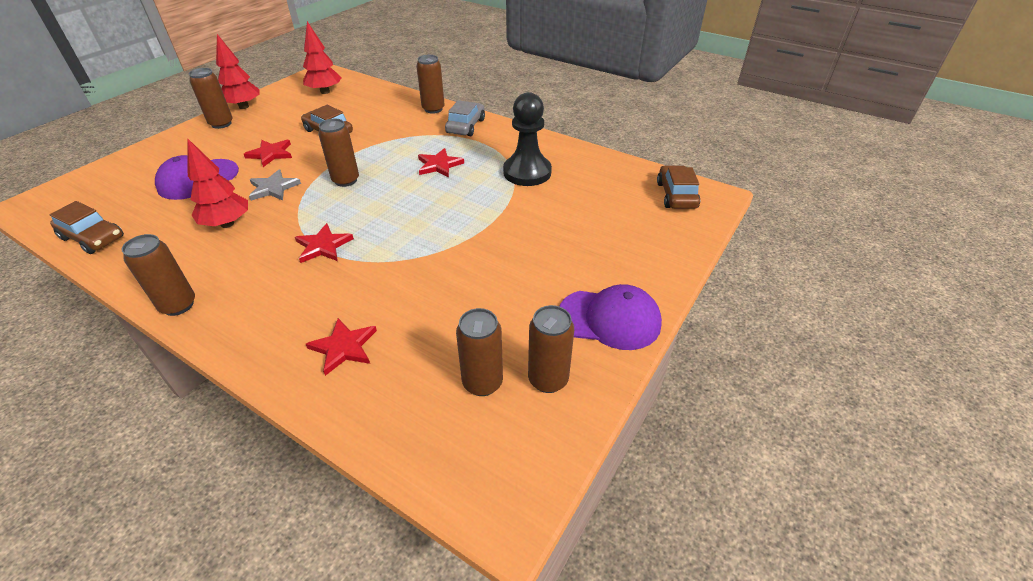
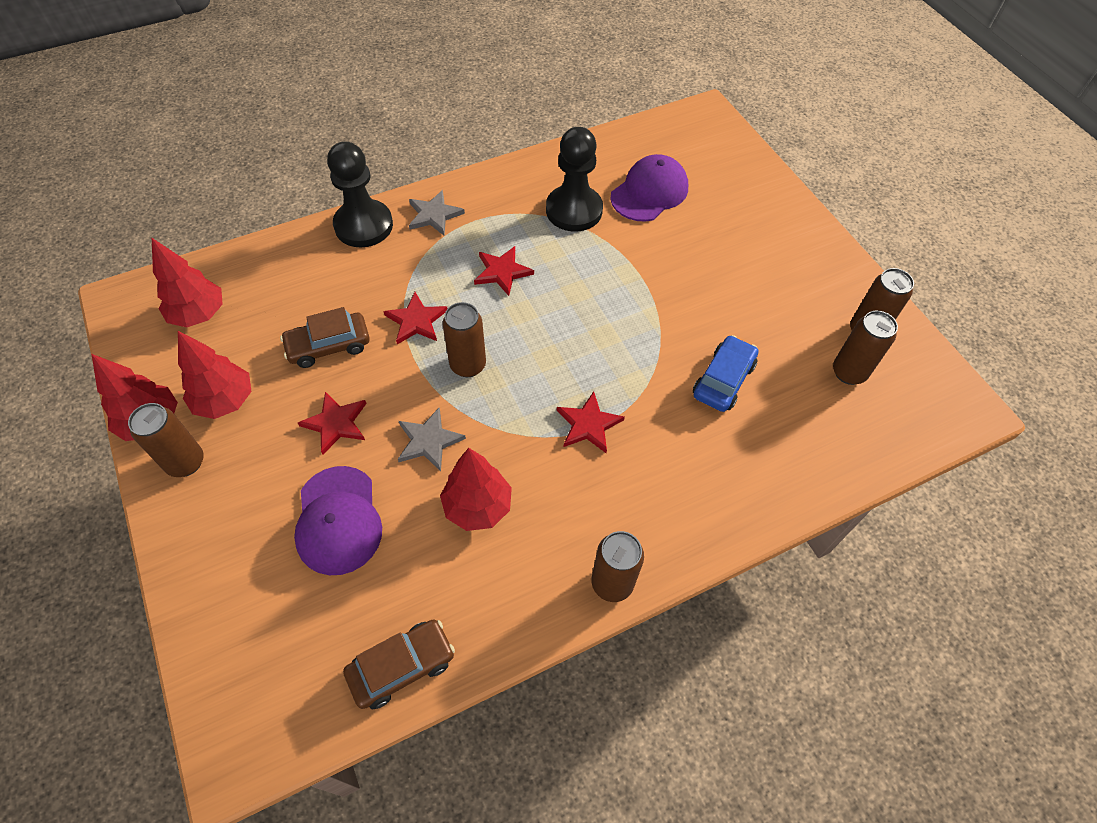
camera: 60 degrees left, 15 degrees up
(269, 119) = (225, 401): none -> red tree
(343, 347) = (758, 453): red star -> red star (416, 321)
(413, 300) = (723, 380): none -> blue car
(433, 109) = (363, 225): brown can -> black pawn
(465, 126) = (434, 215): grey car -> grey star
(609, 319) = (820, 262): purple cap -> purple cap (649, 192)
(676, 195) = (689, 134): brown car -> none

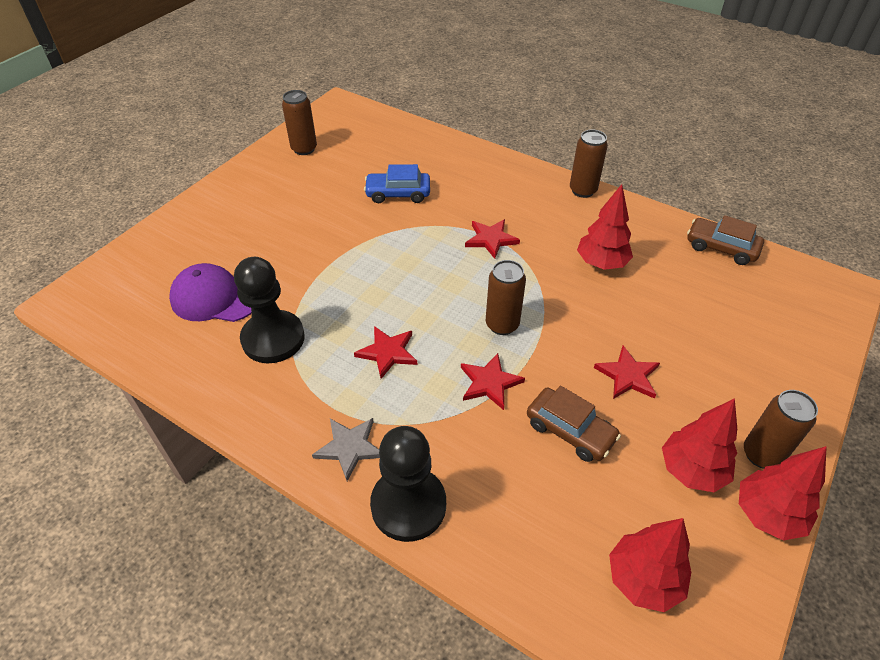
camera: 120 degrees left, 10 degrees down
(338, 520) = (687, 326): purple cap -> none
(429, 441) = (584, 312): grey star -> none
(849, 372) = (346, 147): brown can -> none

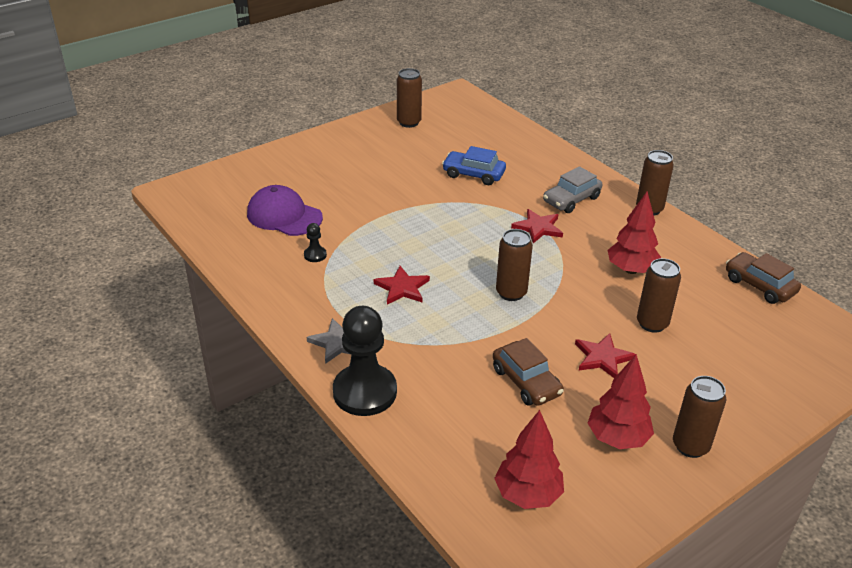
camera: 20 degrees right, 10 degrees down
(273, 339) = (315, 255): black pawn -> black pawn, size x0.42
(489, 383) = (476, 330): red star -> none
(507, 198) = (571, 200): none -> grey car
(652, 320) = (652, 323): none -> brown can
(767, 515) = (666, 487): red tree -> none

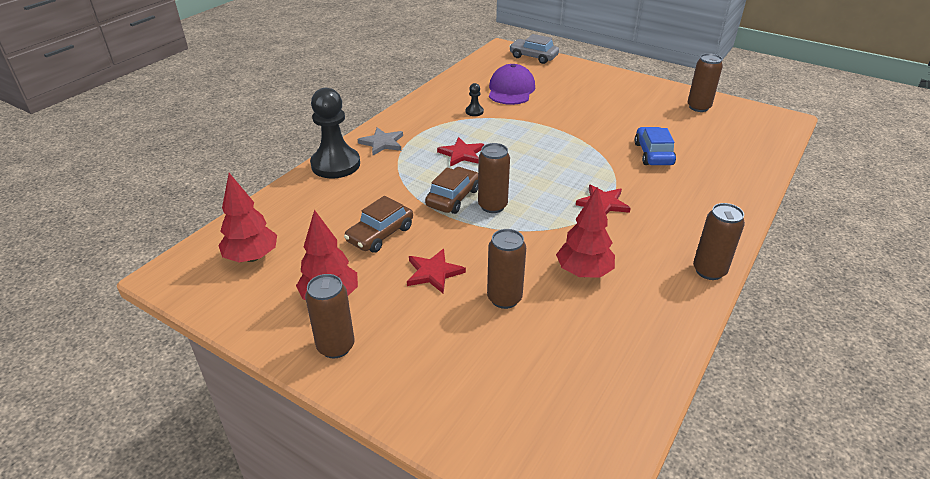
camera: 70 degrees right, 0 degrees up
(571, 200) = (671, 215): grey car -> grey car (533, 57)
(759, 285) = (636, 381): brown car -> brown car (453, 198)

